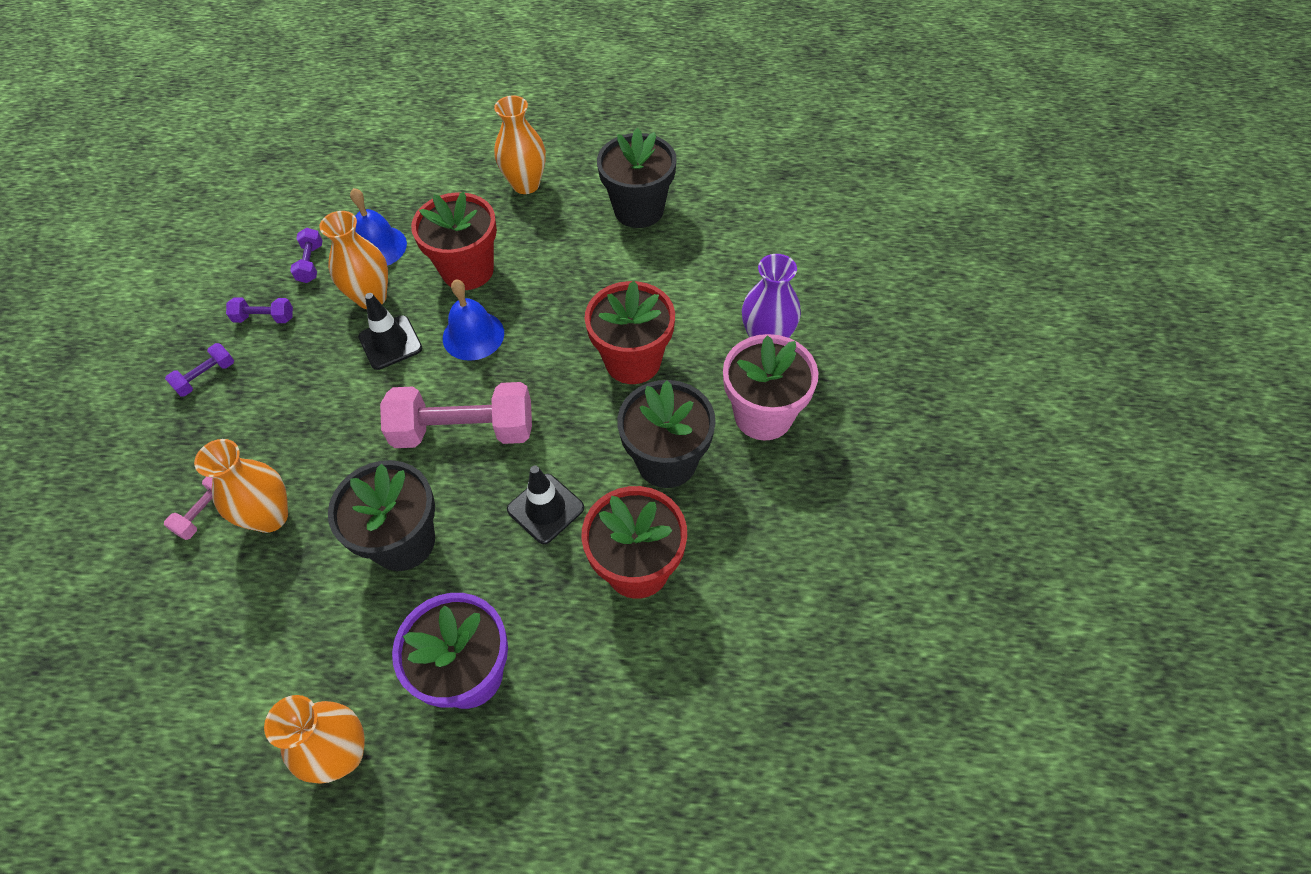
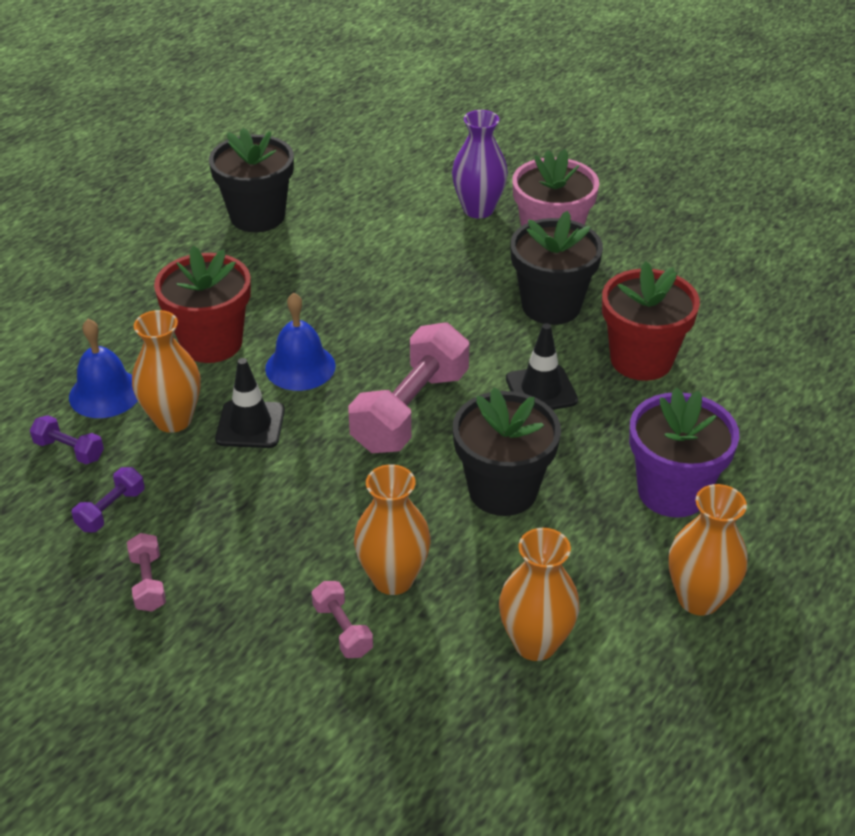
camera: 60 degrees left, 15 degrees down
(206, 377) = (148, 582): purple dumbbell -> pink dumbbell
(526, 184) = (141, 268): orange vase -> orange vase (535, 643)
(633, 361) = (429, 284): red flower pot -> none

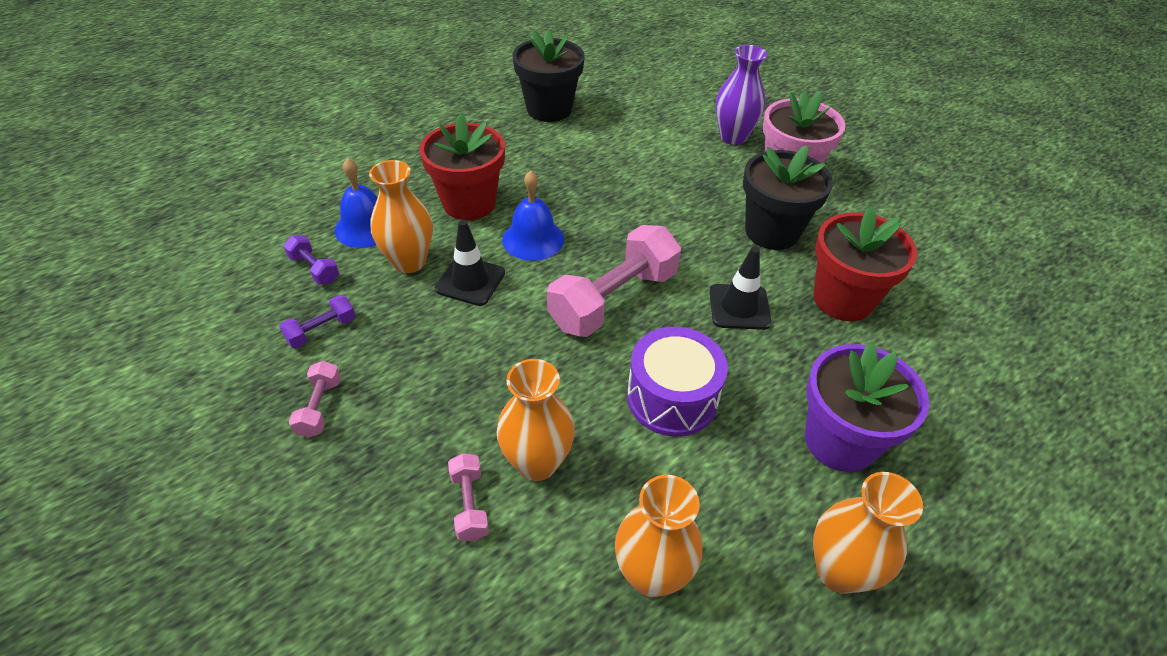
camera: 15 degrees right, 5 degrees up
(503, 490) = (672, 398): black flower pot -> purple drum

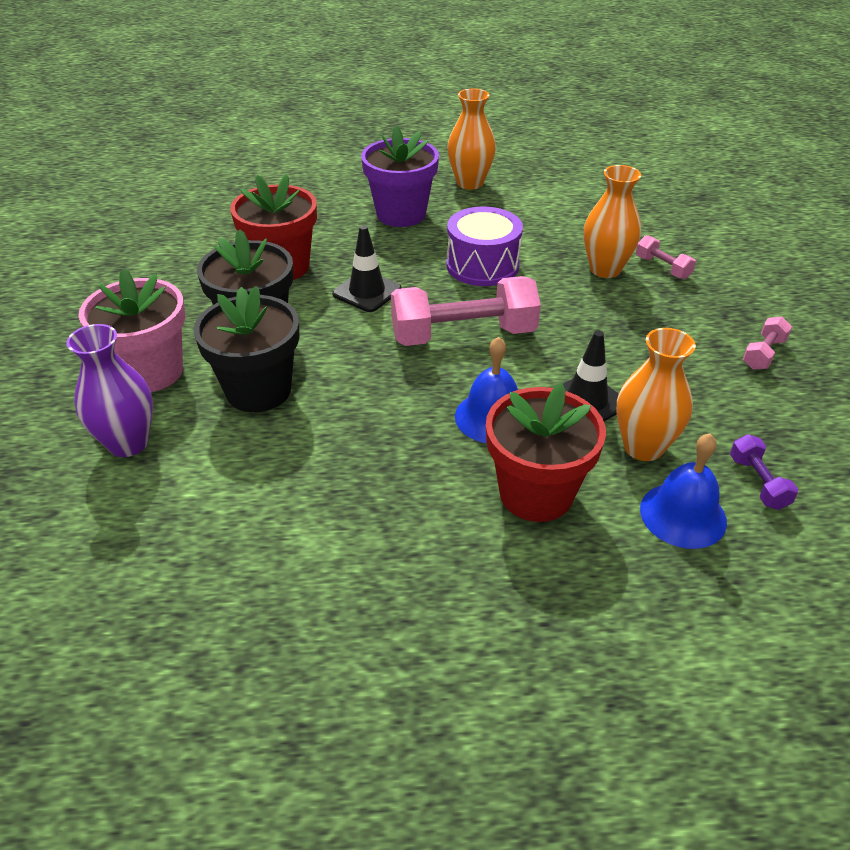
camera: 145 degrees left, 5 degrees down
(321, 330) = (756, 413): purple dumbbell -> none
(469, 504) = (662, 268): pink dumbbell -> pink dumbbell turned 60 degrees counterclockwise
(549, 109) = (297, 620): black flower pot -> black flower pot (258, 390)
(651, 574) = (570, 212): orange vase -> none

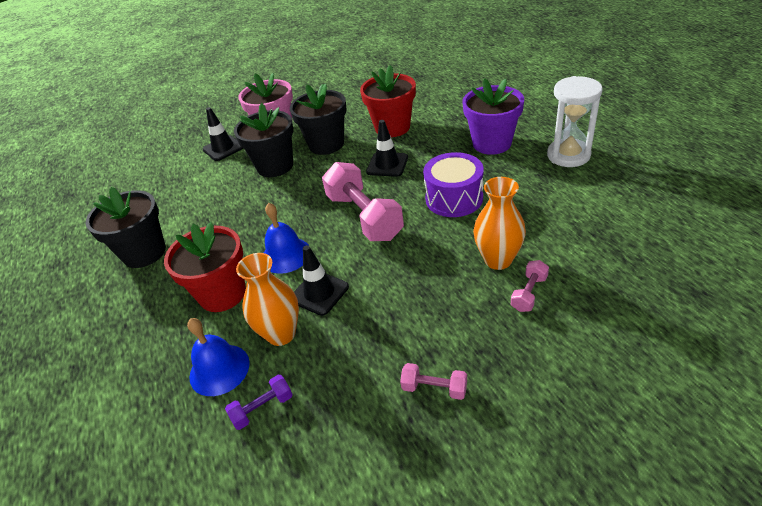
camera: 75 degrees right, 0 degrees up
(128, 443) = (223, 148): purple vase -> black traffic cone
(366, 586) = (144, 253): none -> black flower pot
(470, 183) = (568, 155): orange vase -> white hourglass

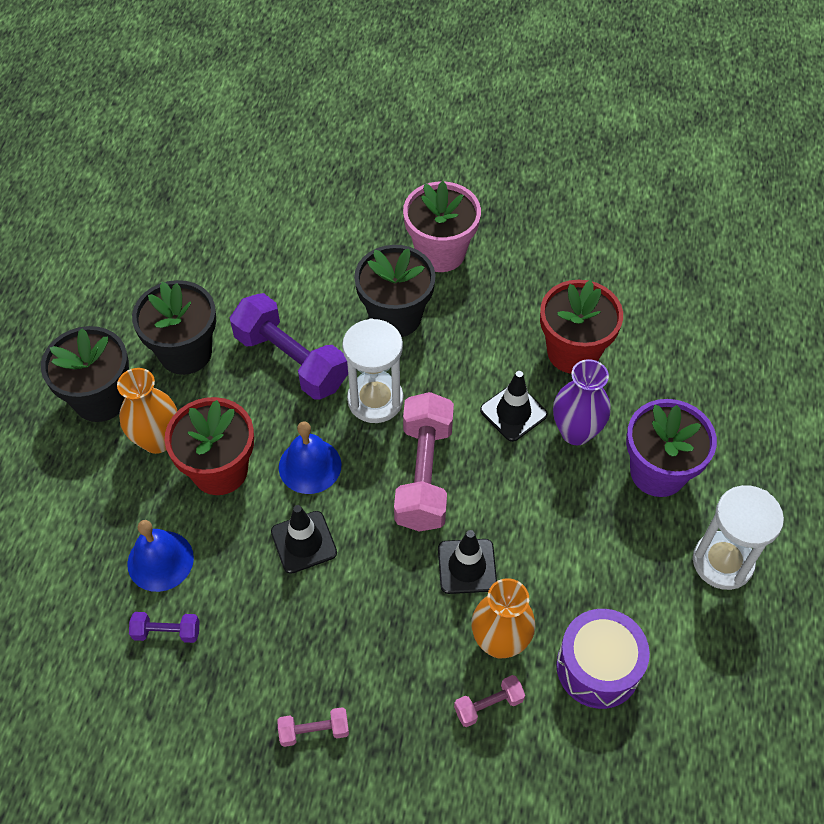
camera: 30 degrees right, 15 degrees up
(223, 148) = (363, 239): black traffic cone -> black traffic cone (467, 566)
(225, 217) = (291, 360): none -> purple dumbbell
(281, 334) = (236, 563): orange vase -> orange vase (157, 440)
(298, 204) = (375, 400): none -> white hourglass
(326, 144) = (476, 323): black flower pot -> black flower pot (100, 399)
(430, 153) = (576, 432): none -> purple vase
(434, 388) = (314, 731): pink dumbbell -> pink dumbbell turned 60 degrees counterclockwise
(454, 198) = (536, 523): purple drum -> purple drum (598, 667)

